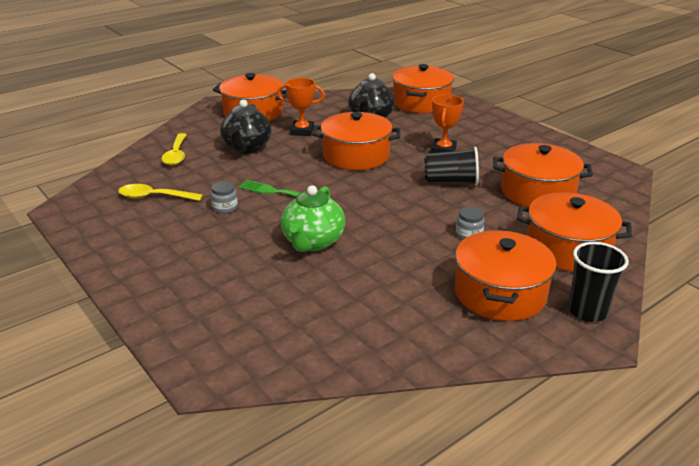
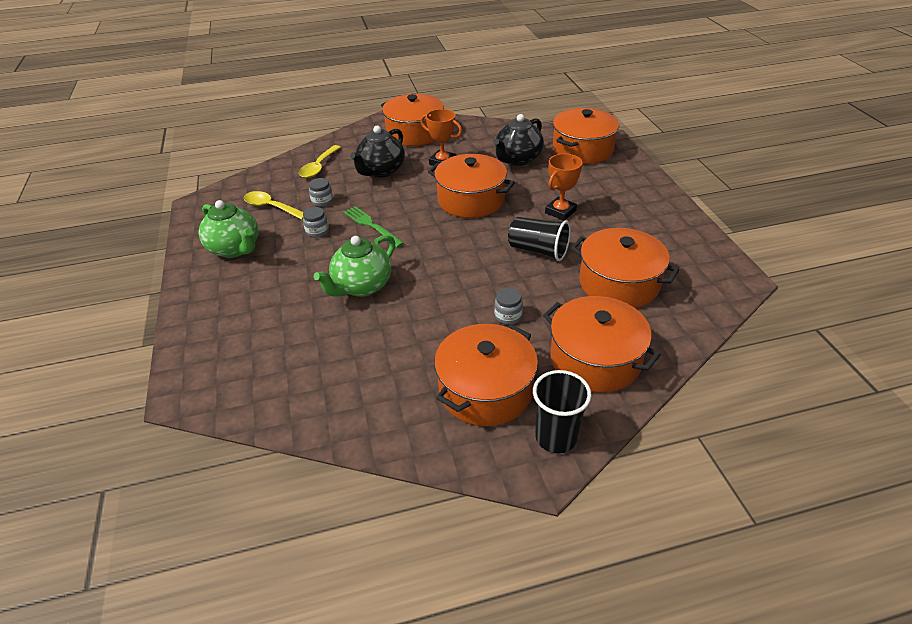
camera: 25 degrees right, 10 degrees up
(146, 239) = (235, 249): none -> green teapot
(207, 182) = (322, 201): none -> grey jar

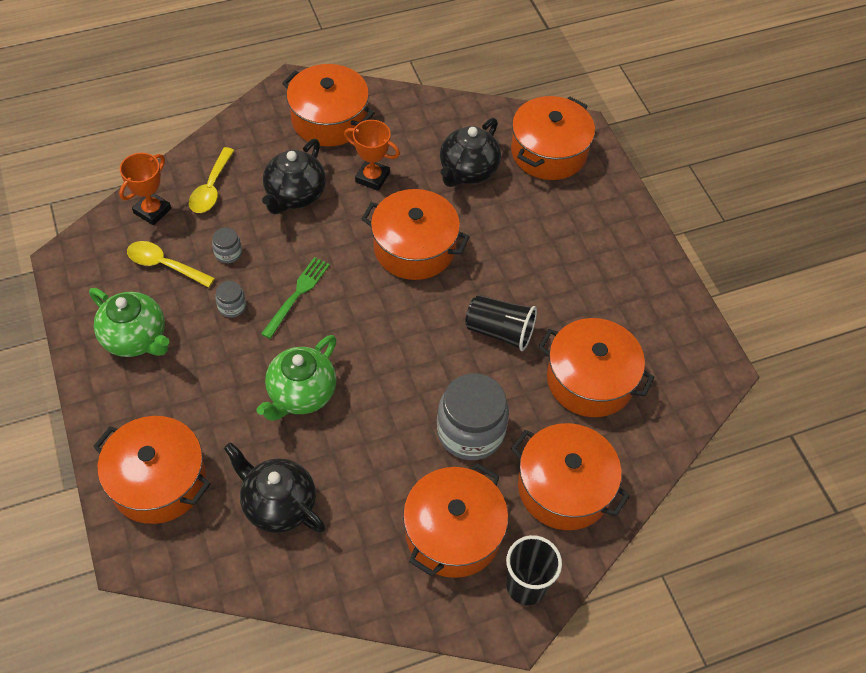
camera: 10 degrees left, 15 degrees up
(223, 341) = (158, 481): none -> orange pot
(325, 362) = (278, 504): none -> black teapot
(371, 225) = (297, 294): green fork -> green fork turned 75 degrees clockwise
(508, 316) = (470, 431): grey jar -> grey jar, size x2.25
(560, 212) = (523, 266): orange trophy -> orange trophy (152, 211)

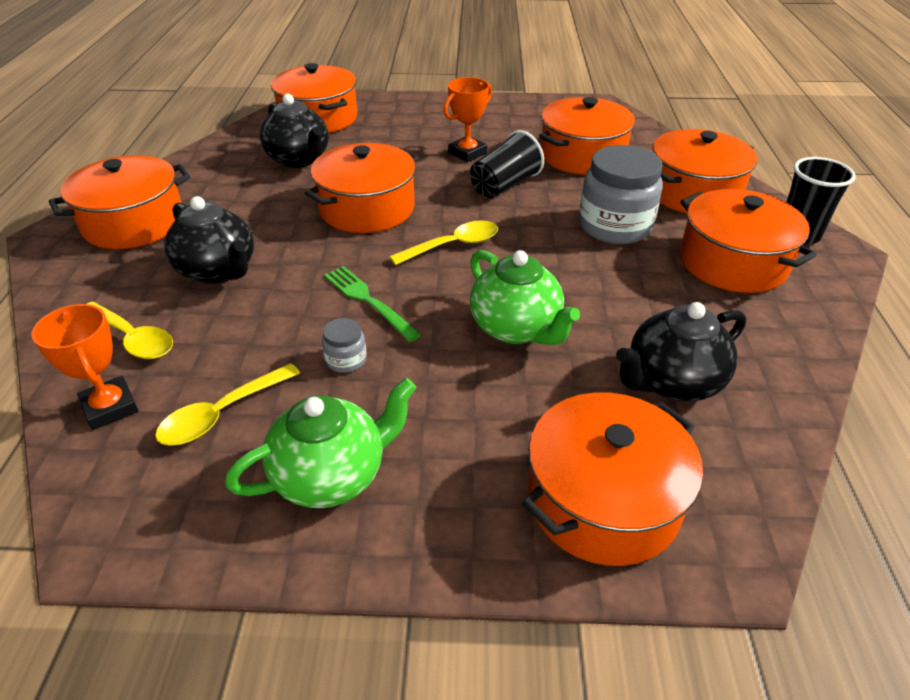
camera: 65 degrees left, 15 degrees down
(228, 253) = (256, 345): grey jar -> none
(372, 177) = (249, 213): orange trophy -> orange trophy (467, 153)
(388, 323) = (453, 245): none -> yellow spoon

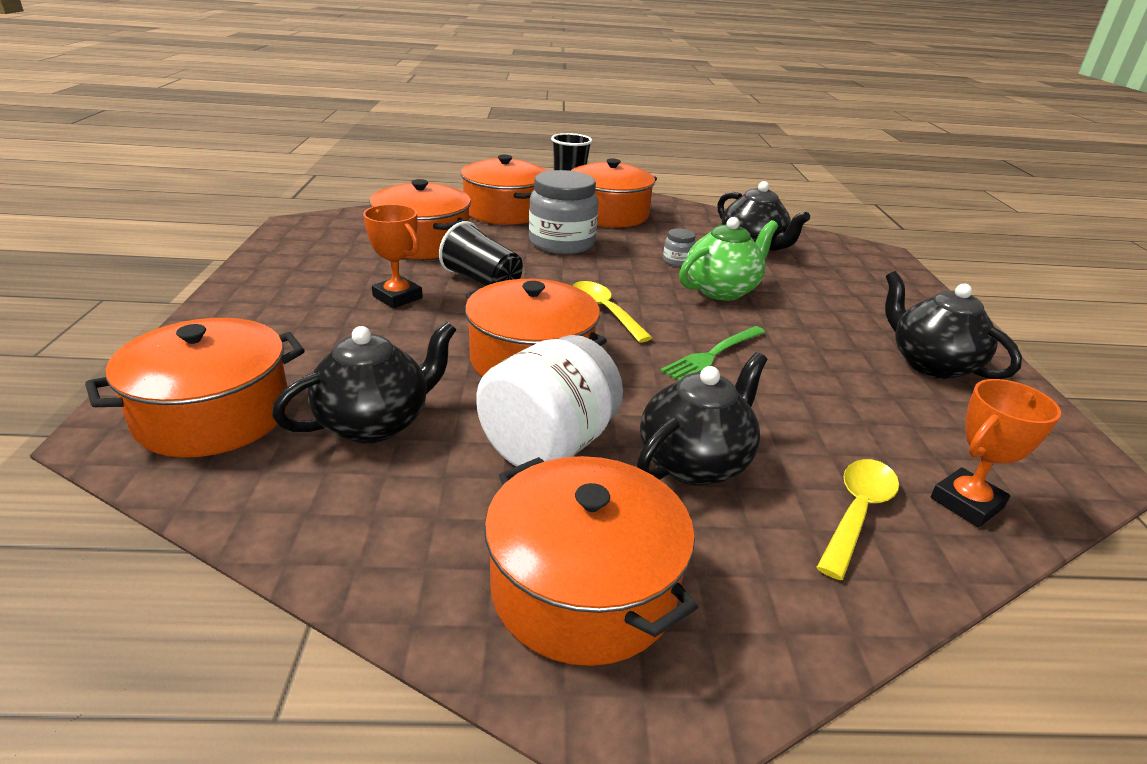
camera: 95 degrees left, 10 degrees down
(222, 414) = (916, 425): yellow spoon -> none
(258, 214) = (548, 445): none -> white jar
(331, 475) = (931, 364): green teapot -> black teapot
(346, 360) = (803, 363): grey jar -> grey jar (677, 261)
(603, 500) = (868, 277): orange pot -> none

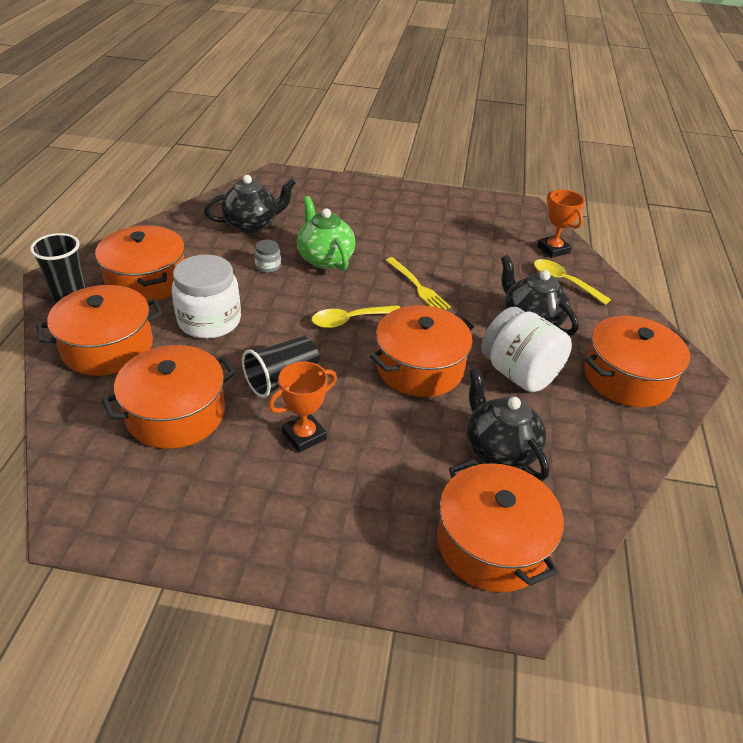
camera: 80 degrees left, 10 degrees up
(562, 243) = (209, 321): grey jar -> white jar
(712, 355) = (417, 286): green fork -> yellow fork
(931, 364) = (433, 213): black teapot -> none

